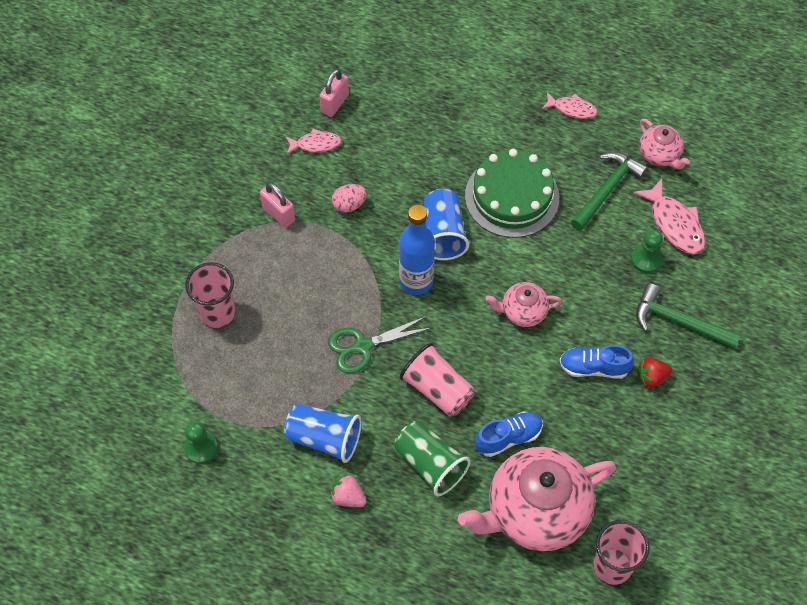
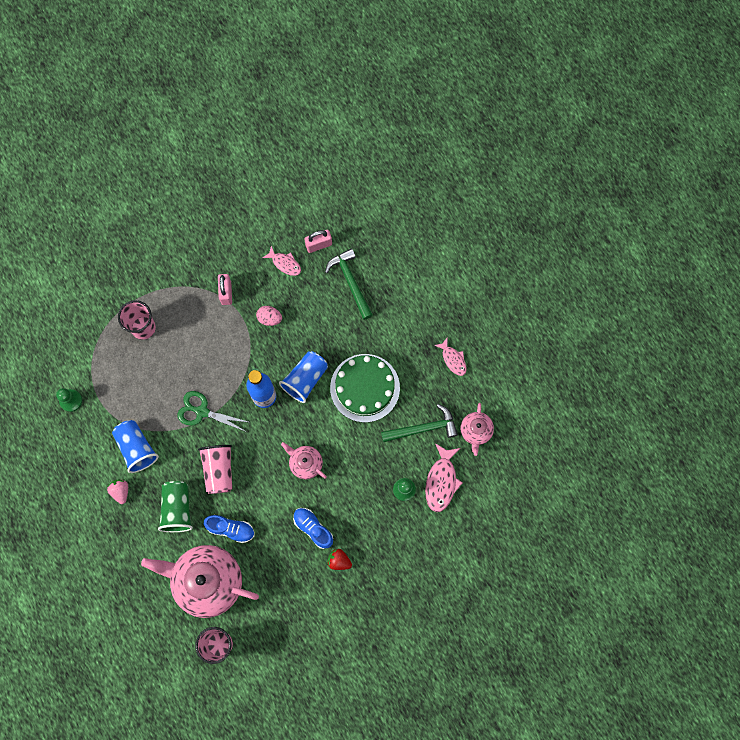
camera: 40 degrees right, 15 degrees up
(679, 322) = (385, 541): green hammer -> green hammer (350, 282)

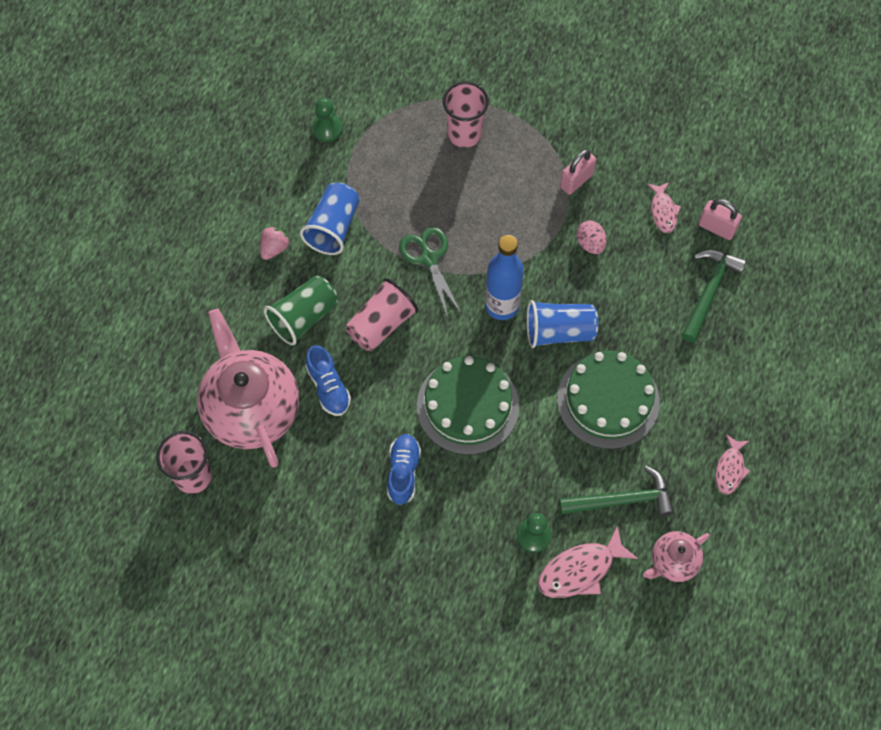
camera: 50 degrees right, 10 degrees down
(305, 463) = (467, 406): pink teapot -> green cake
(339, 560) = (391, 529): red strawberry -> none
(423, 428) = (622, 500): green hammer -> green hammer turned 45 degrees counterclockwise

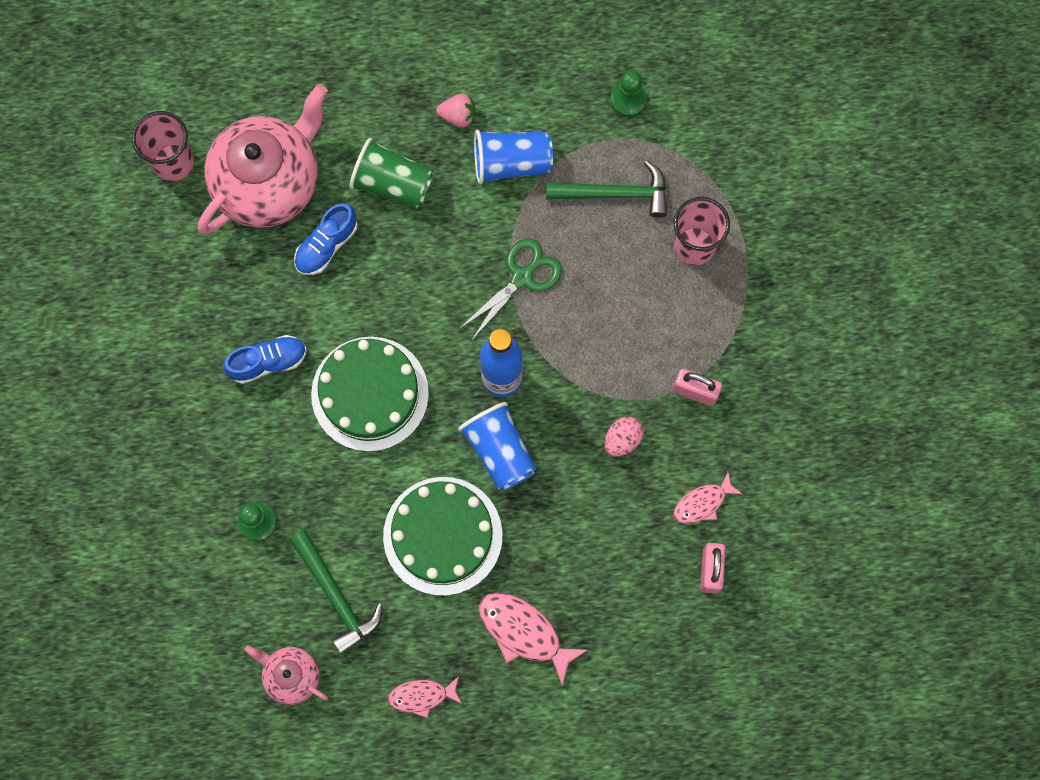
camera: 65 degrees right, 10 degrees up
(381, 324) = (421, 265): pink cup -> none
(580, 570) = (241, 584): pink fish -> pink fish (524, 632)
(709, 292) = (624, 592): green hammer -> green hammer (615, 193)

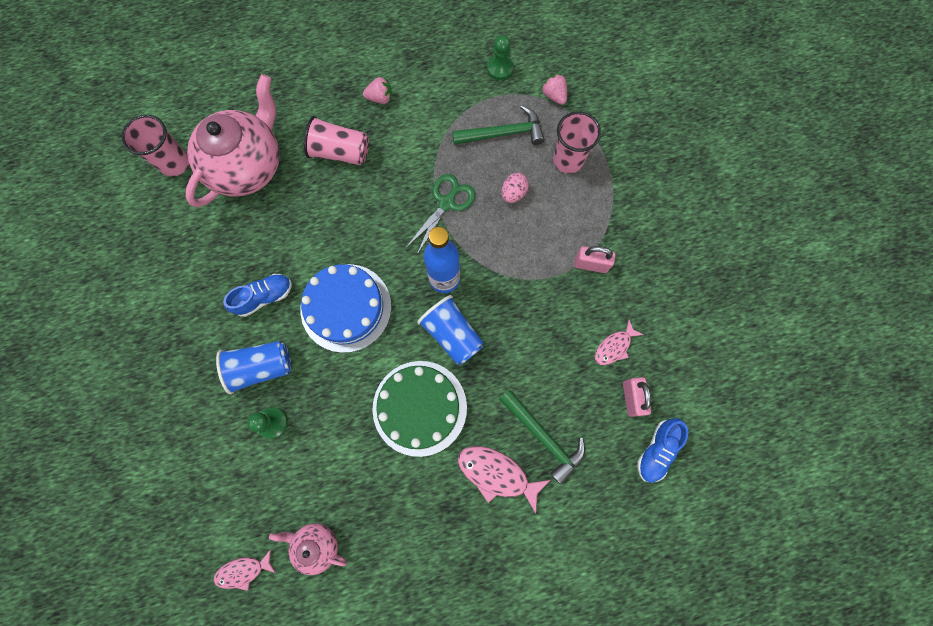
camera: 10 degrees left, 0 degrees up
(326, 245) = (297, 204): blue shoe -> blue shoe (656, 450)
(336, 596) = (343, 471): green hammer -> green hammer (543, 437)
(370, 394) = (346, 307): green cake -> blue cake
(393, 183) = (340, 152): green cup -> pink cup
(422, 696) = (424, 542): pink fish -> pink fish (243, 571)
(511, 163) = (424, 124): blue cup -> blue cup (261, 367)
(622, 440) = (544, 309): pink egg -> pink egg (513, 193)
(694, 152) = (554, 96): none -> pink strawberry

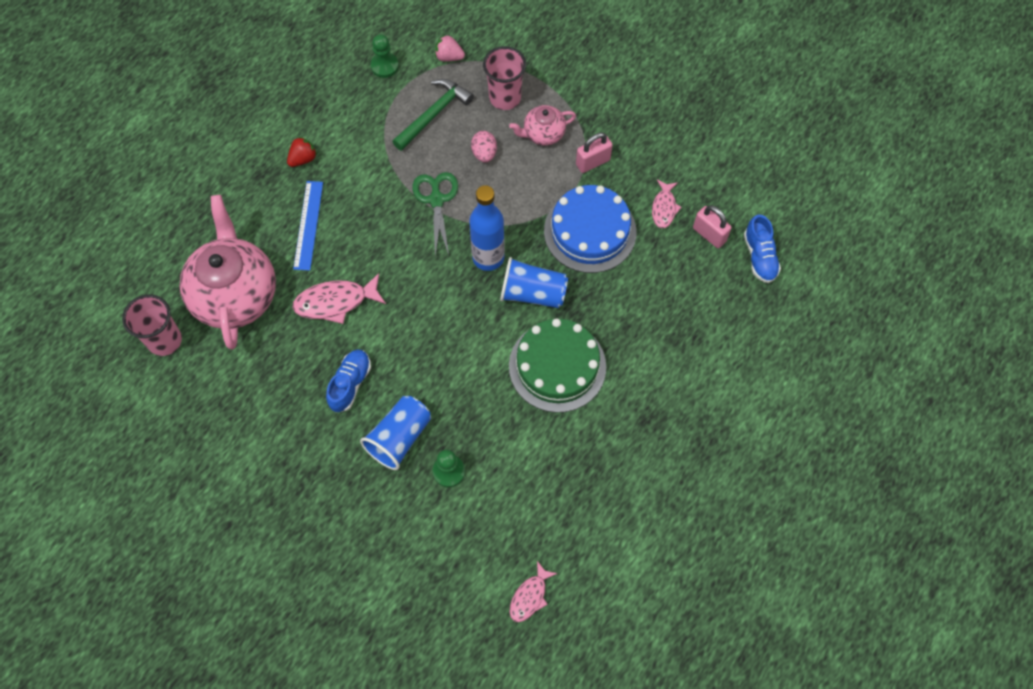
camera: 40 degrees left, 10 degrees down
(316, 544) = (569, 529): pink teapot -> pink teapot (543, 134)
(340, 152) = (308, 225): pink cup -> blue ruler
(346, 307) = (427, 339): blue cake -> blue cake (590, 231)
(380, 98) = (303, 159): pink strawberry -> red strawberry
(497, 474) = (660, 366): pink fish -> pink fish (335, 302)
(543, 437) = (670, 312): green hammer -> none

